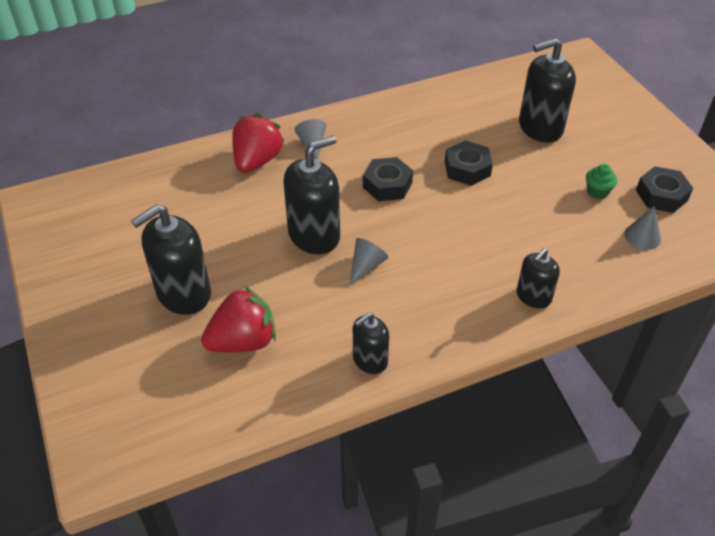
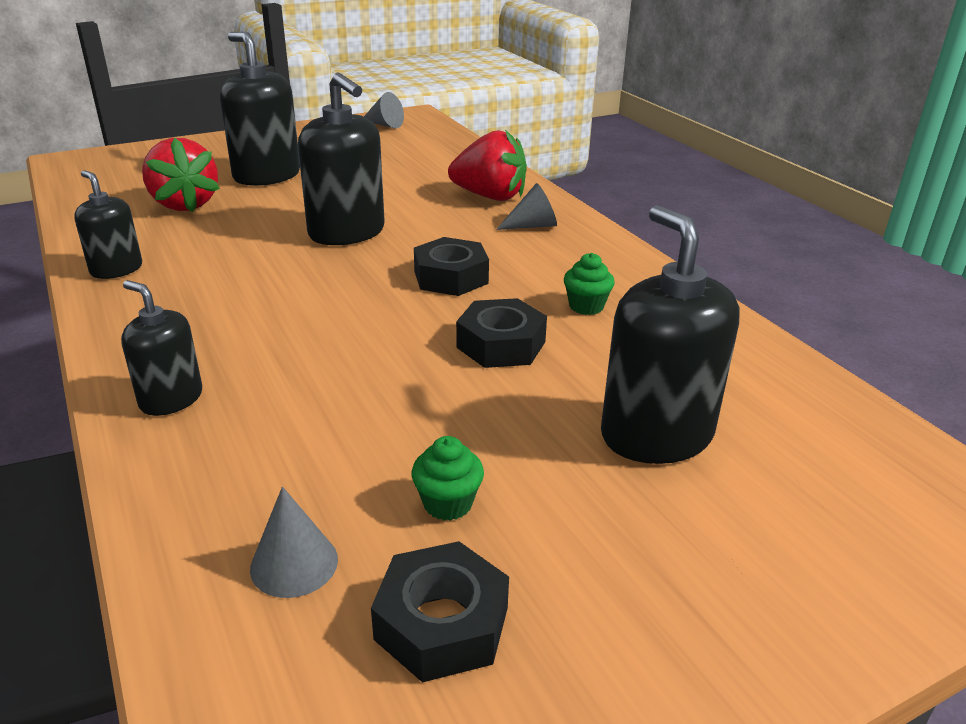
camera: 85 degrees right, 15 degrees down
(366, 266) = (282, 265): grey cone -> grey cone (384, 125)
(424, 134) = (586, 306): none -> green cupcake

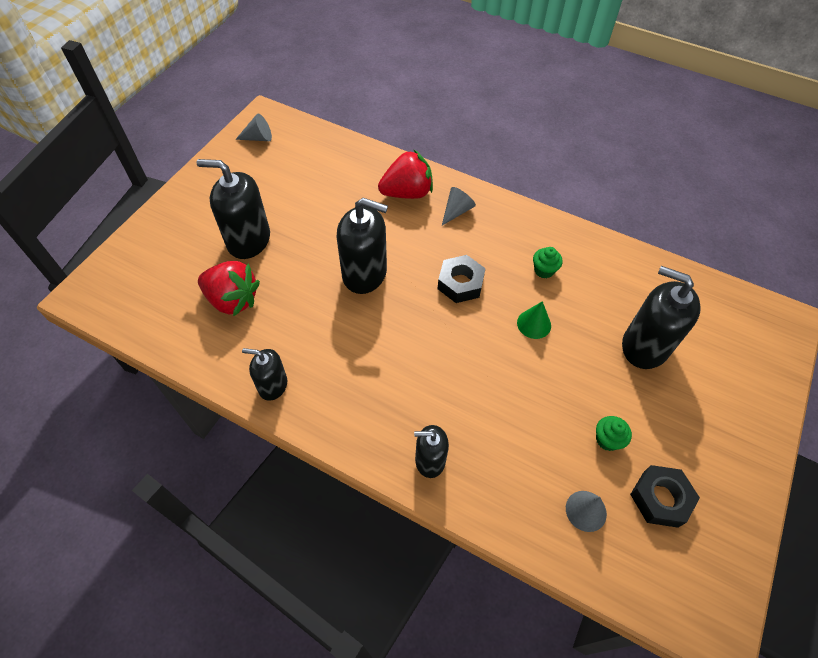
camera: 35 degrees left, 25 degrees up
(501, 344) = (534, 324): black nut -> green cone

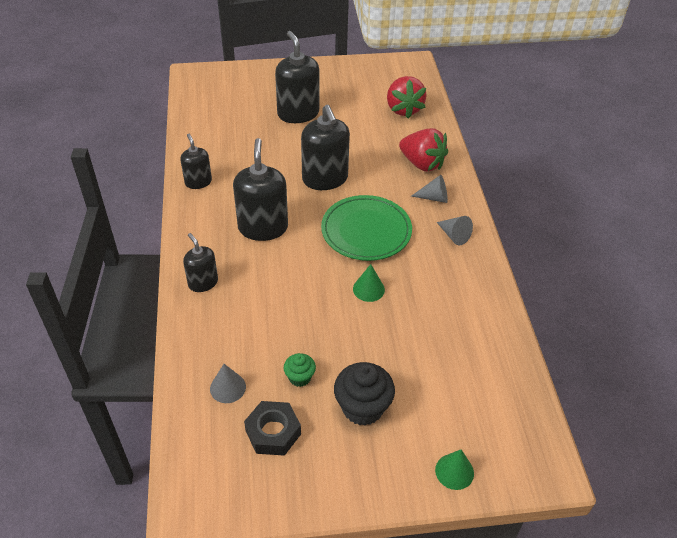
camera: 55 degrees right, 10 degrees down
(232, 300) = (245, 132): red strawberry -> red strawberry (403, 109)
(258, 138) = (389, 71): grey cone -> grey cone (454, 235)
(460, 283) = (366, 231): black nut -> green plate
(544, 270) = (428, 273): green cupcake -> none
(644, 346) = (413, 369): black soap dispenser -> black soap dispenser (263, 227)
(667, 409) = (362, 408): none -> black cupcake
(763, 381) = (454, 471): none -> green cone

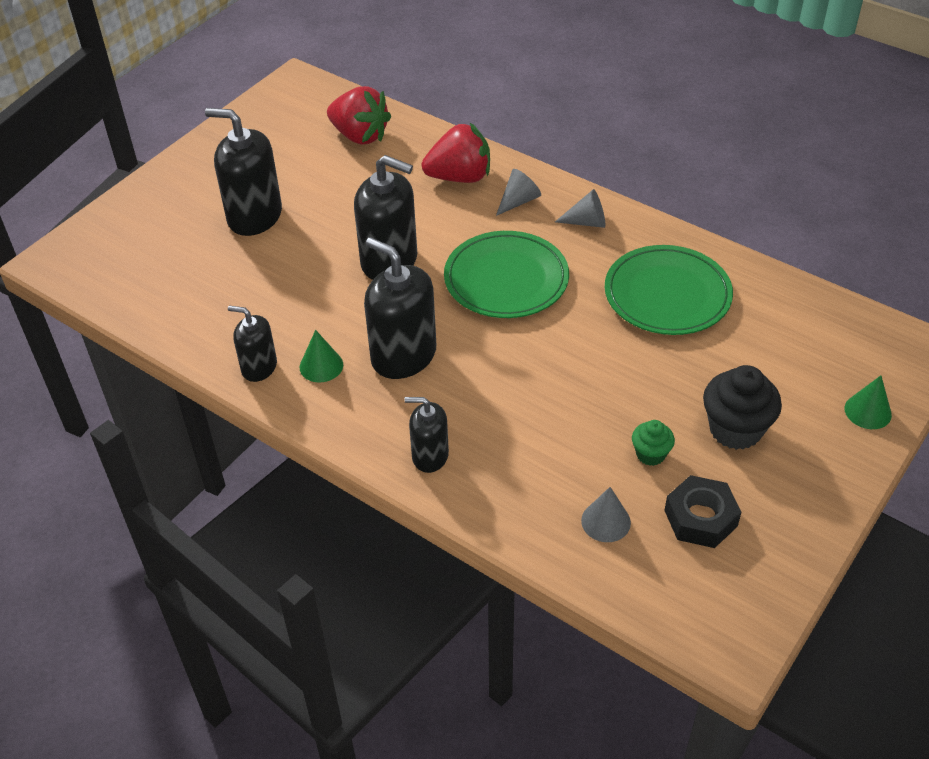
camera: 45 degrees left, 0 degrees up
(368, 289) = (588, 329): green cone -> green cone (321, 366)
(438, 307) = (667, 295): none -> green plate

